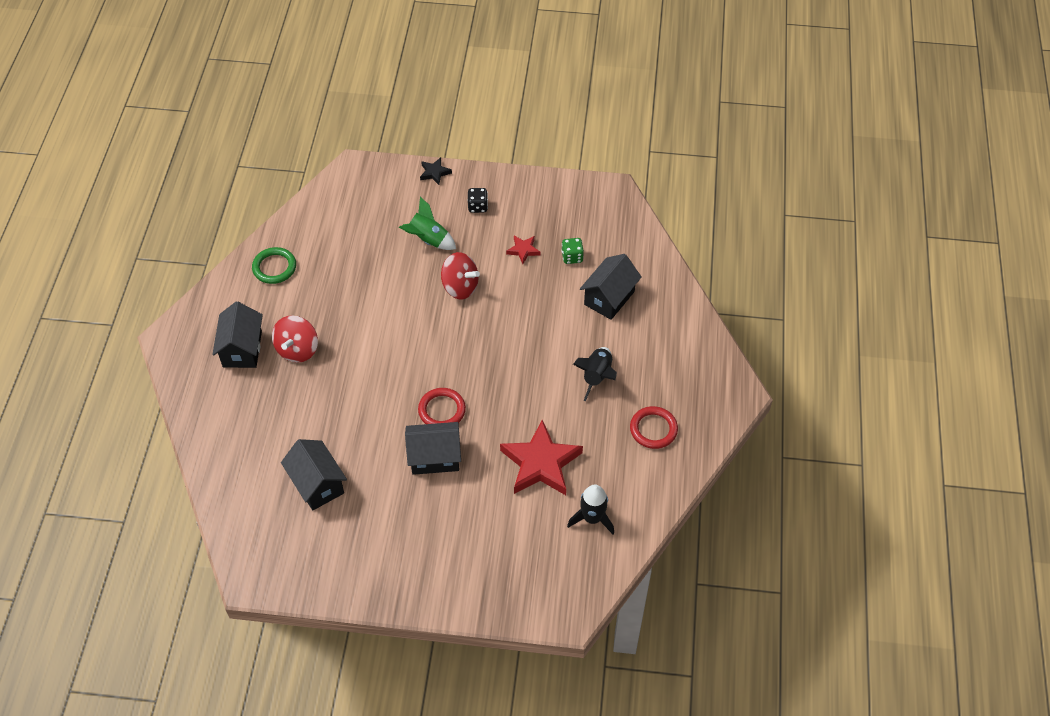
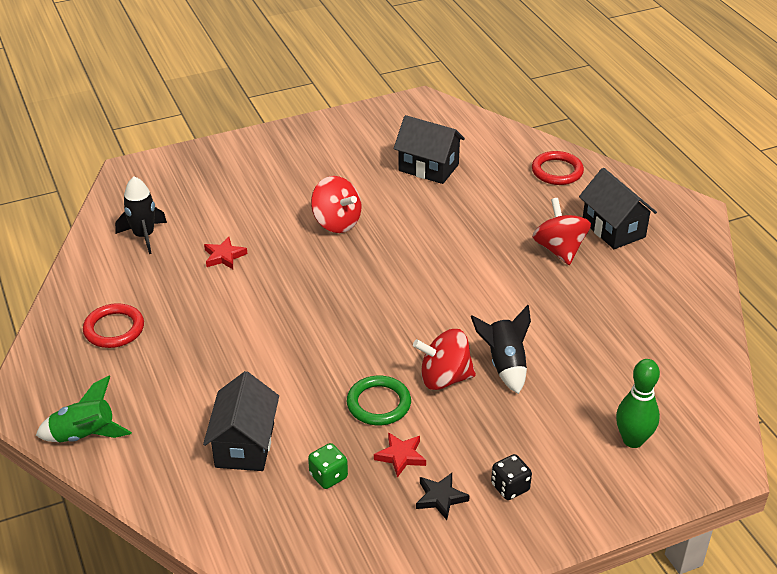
camera: 150 degrees right, 15 degrees down
(274, 267) = (674, 309): green ring -> green ring (378, 404)
(388, 201) = (633, 440): none -> green bowling pin
(428, 240) = (533, 415): green rocket -> green rocket (85, 435)
(434, 173) = (613, 509): black star -> black star (440, 498)
(434, 457) = (336, 222): black house -> red spinning top
(442, 410) = (361, 259): red ring -> red ring (557, 171)
(541, 463) = (224, 256): red star -> red star, size x0.46
(597, 376) = (209, 353): black rocket -> black rocket (504, 365)

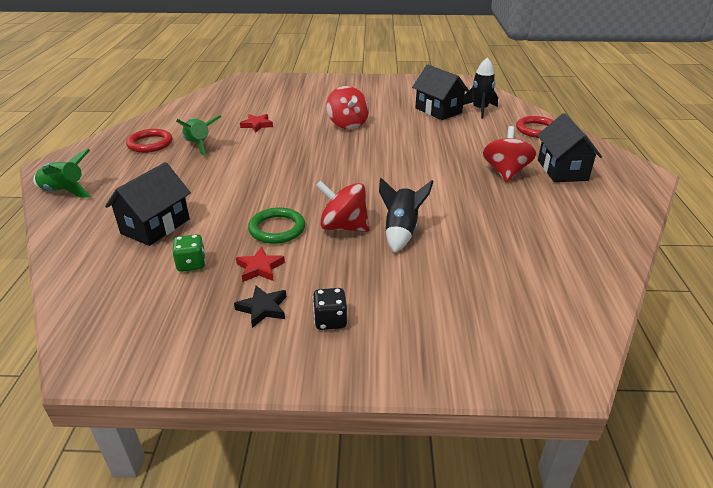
camera: 25 degrees right, 5 degrees down
(144, 236) = (220, 106): black rocket -> black rocket (480, 110)
(181, 312) = (199, 145): none -> green rocket
(633, 440) = (478, 320): green bowling pin -> none

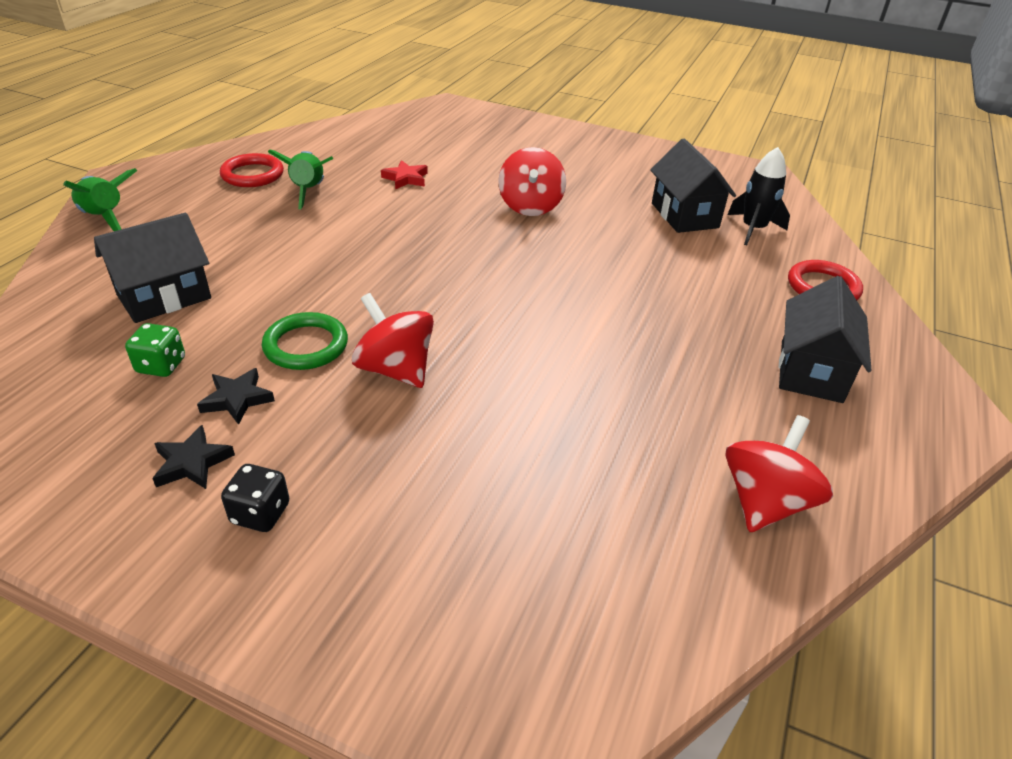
camera: 20 degrees right, 5 degrees up
(260, 268) = (237, 399): red star -> black star
(401, 231) = (470, 402): black rocket -> none
(505, 172) = (710, 349): red spinning top -> red spinning top (765, 502)

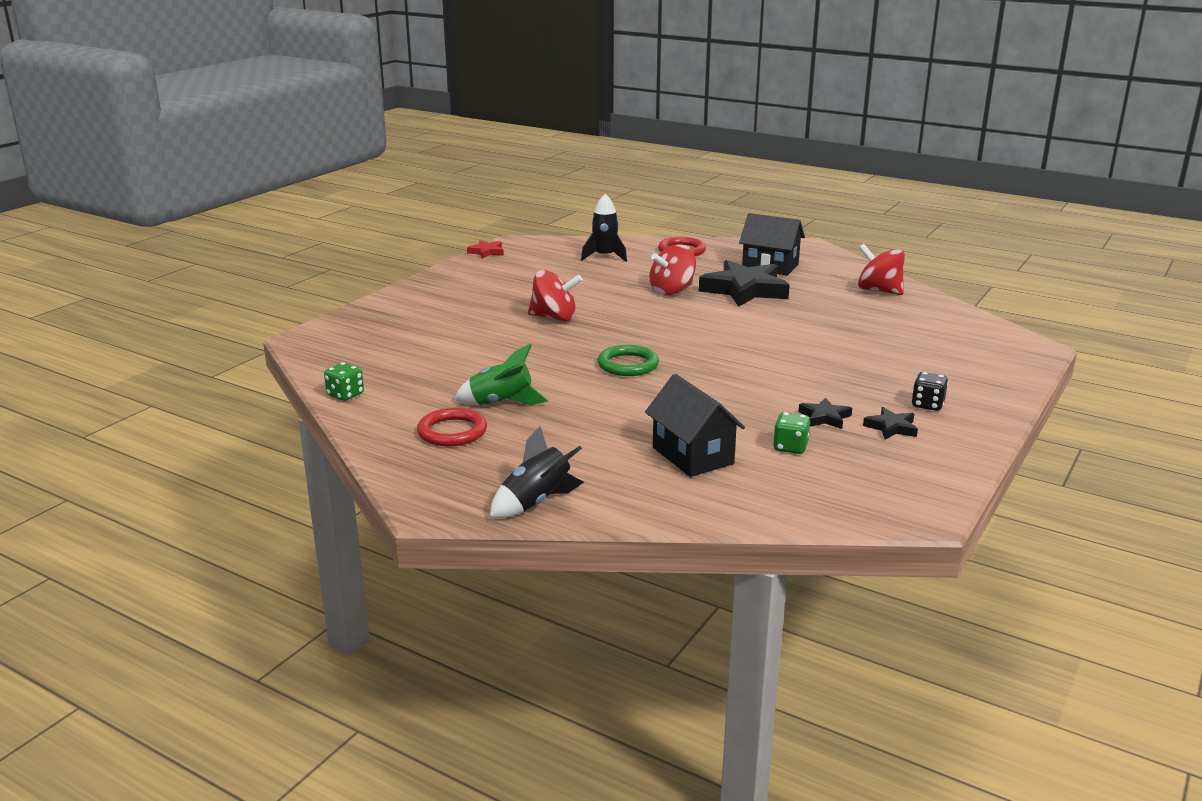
camera: 80 degrees left, 15 degrees down
(105, 218) = (536, 502): green rocket -> black rocket
(306, 345) = (759, 397): green ring -> green ring (628, 365)
(332, 129) = (345, 395): none -> green dice
(395, 369) = (783, 369): red spinning top -> red spinning top (672, 291)
(406, 178) = (486, 361): red star -> red star (486, 252)
(684, 215) = (580, 272): black house -> none
(687, 342) = (744, 290): none -> black star

